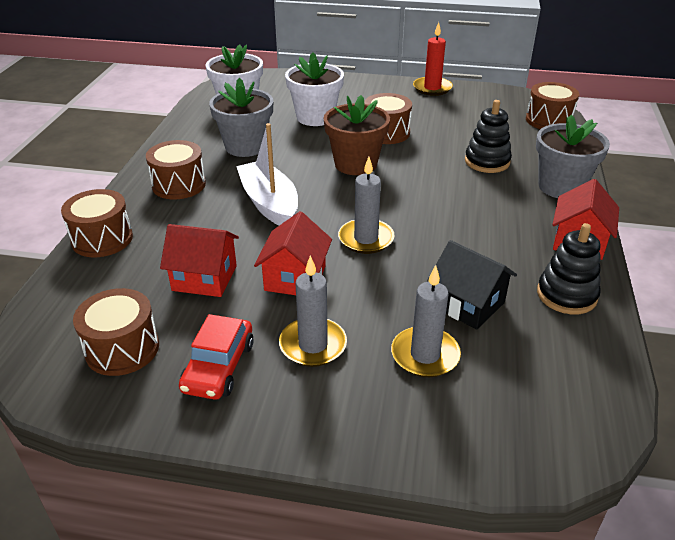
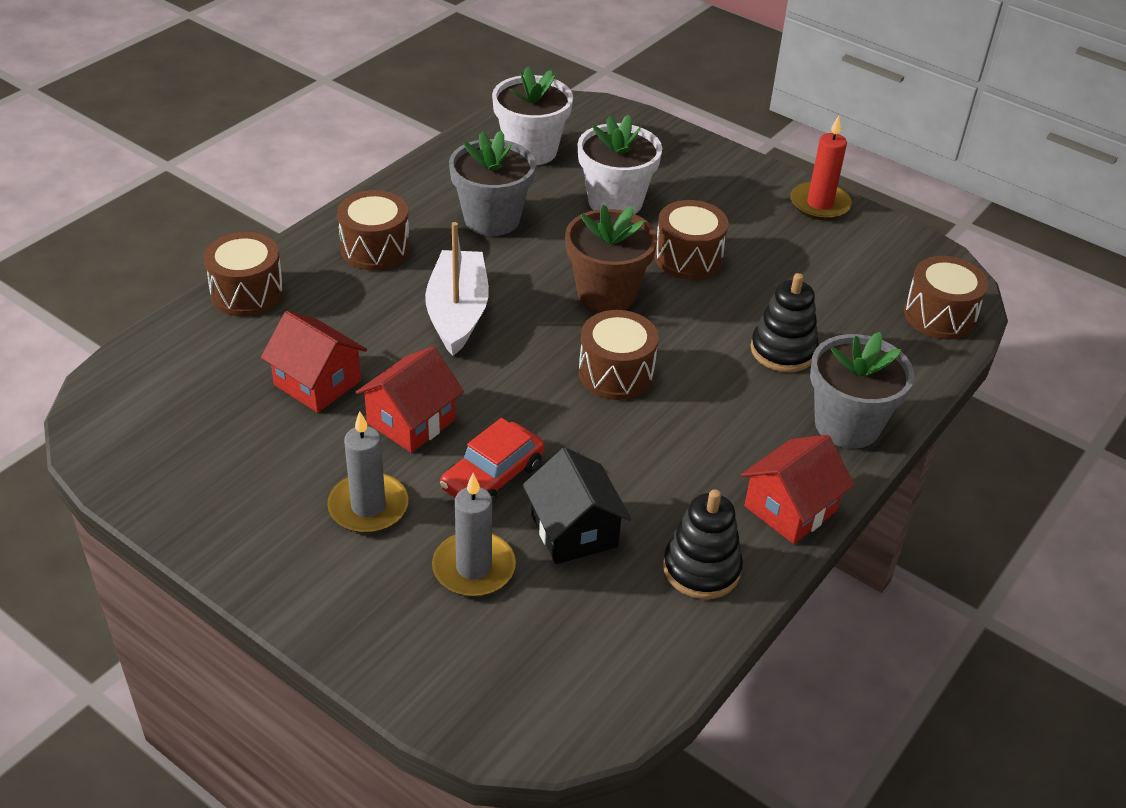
camera: 25 degrees right, 5 degrees up
(122, 348) = (185, 432): brown drum -> brown drum (616, 373)
(219, 367) = (260, 491): red car -> red car (492, 476)
(366, 239) = (530, 403): grey candle -> none

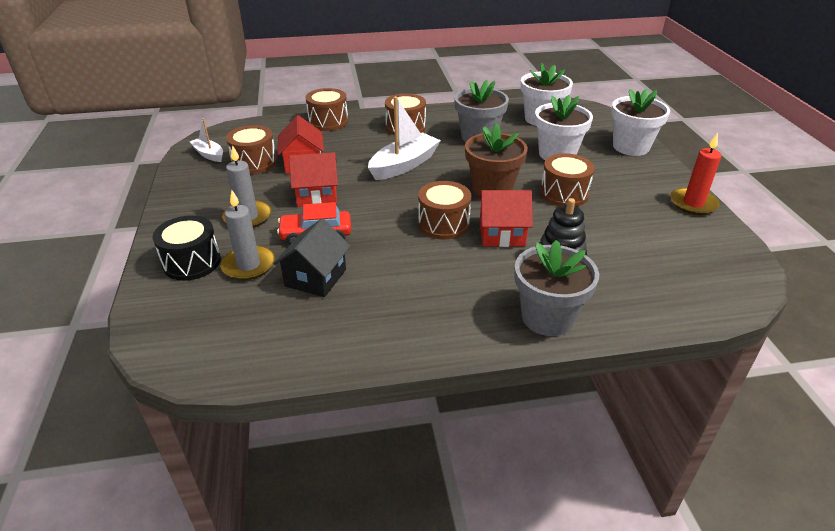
camera: 45 degrees right, 5 degrees down
(147, 446) = (209, 154): none -> white boat
(396, 611) = (192, 262): none -> black drum
(679, 150) = (631, 147): none -> white flower pot
(701, 569) = (350, 334): black stacking toy -> none
(790, 509) = (445, 337): red house -> red house (501, 234)
(939, 316) = (705, 296): brown drum -> brown drum (254, 162)

